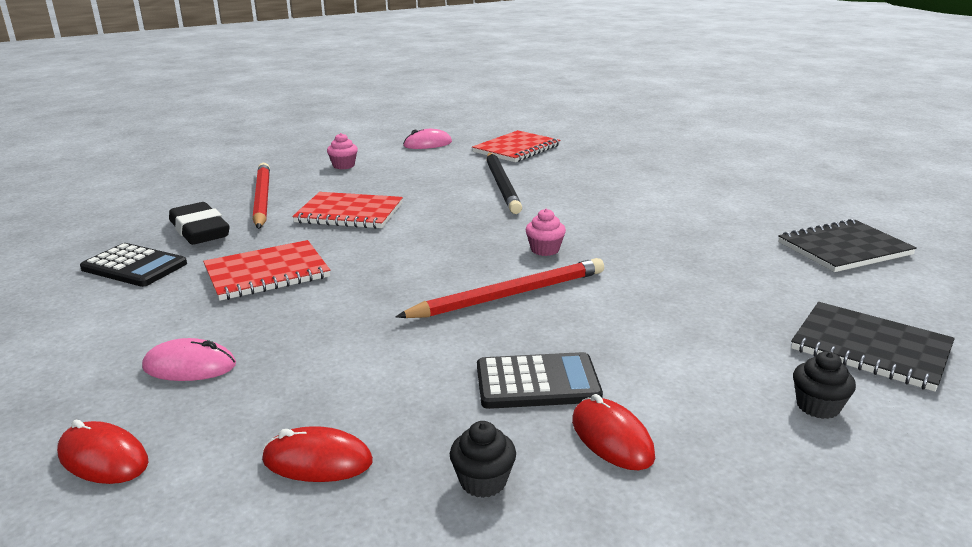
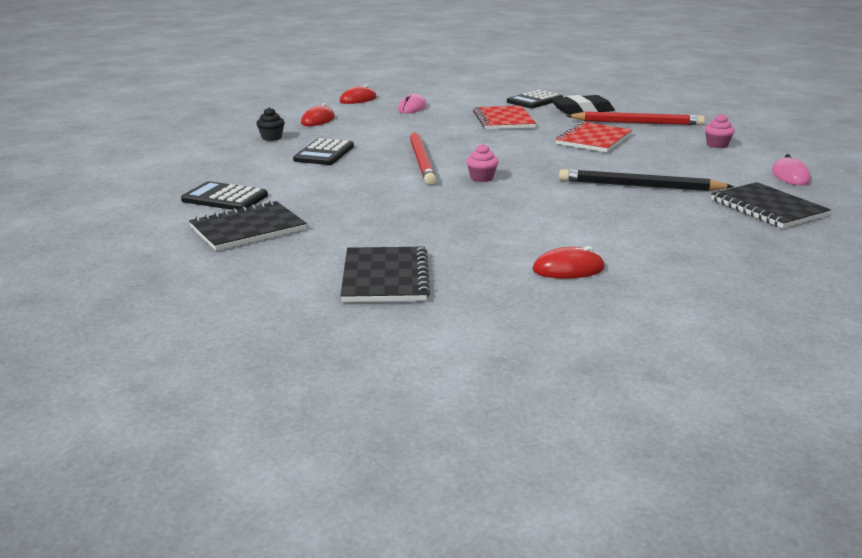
camera: 110 degrees right, 0 degrees up
(516, 149) = (767, 208): red notebook -> black notebook
(612, 438) = (265, 158): red mouse -> red mouse (568, 269)
(818, 406) = (225, 198): black cupcake -> black calculator

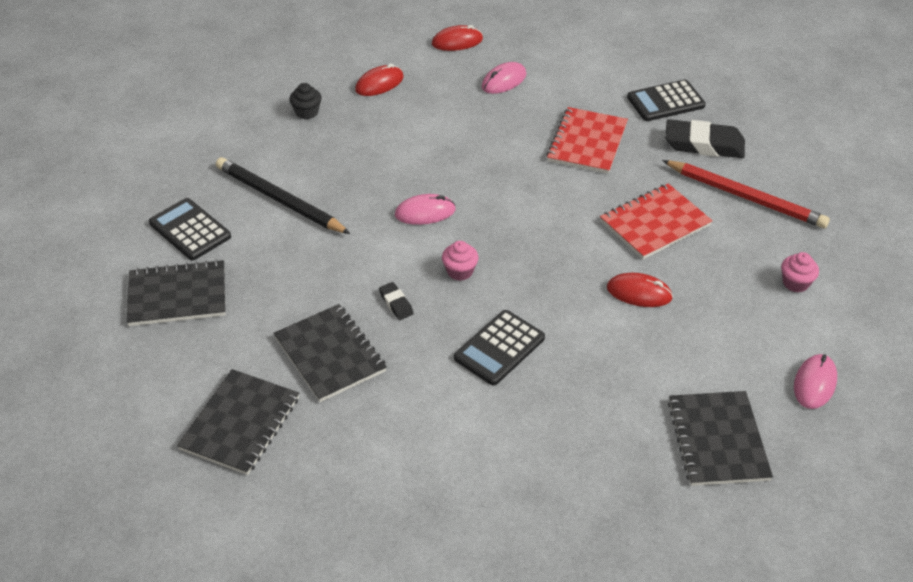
camera: 25 degrees right, 20 degrees up
(324, 153) = (337, 165): black calculator -> black calculator (499, 348)
(421, 160) = (425, 212): red pencil -> pink mouse
(424, 230) = (330, 354): none -> black notebook
(449, 199) = (396, 303): none -> black eraser
(568, 269) = (409, 473): red mouse -> red mouse (639, 293)
(640, 186) = (616, 345): black pencil -> black pencil (280, 200)

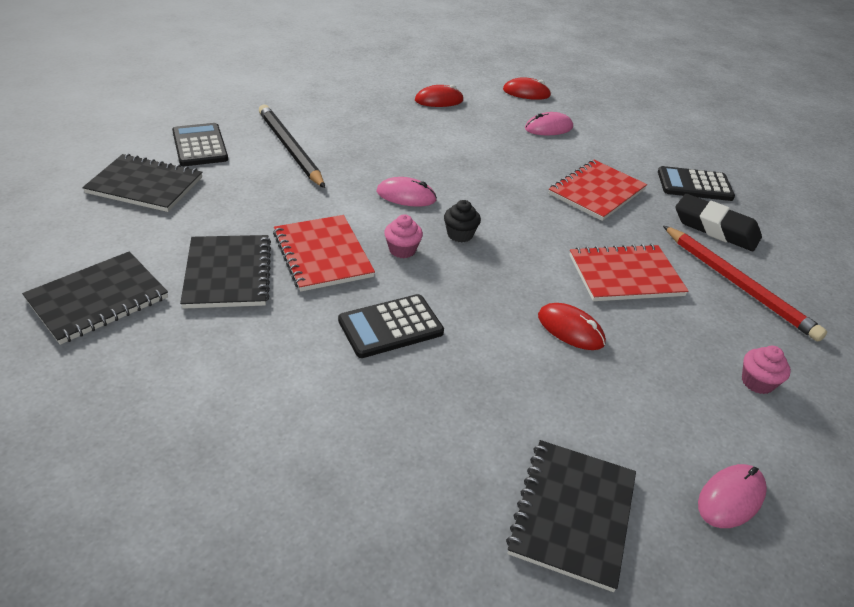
camera: 20 degrees right, 5 degrees down
(307, 112) = (364, 101): black cupcake -> black cupcake (460, 234)
(396, 303) = (322, 255): black eraser -> red notebook

